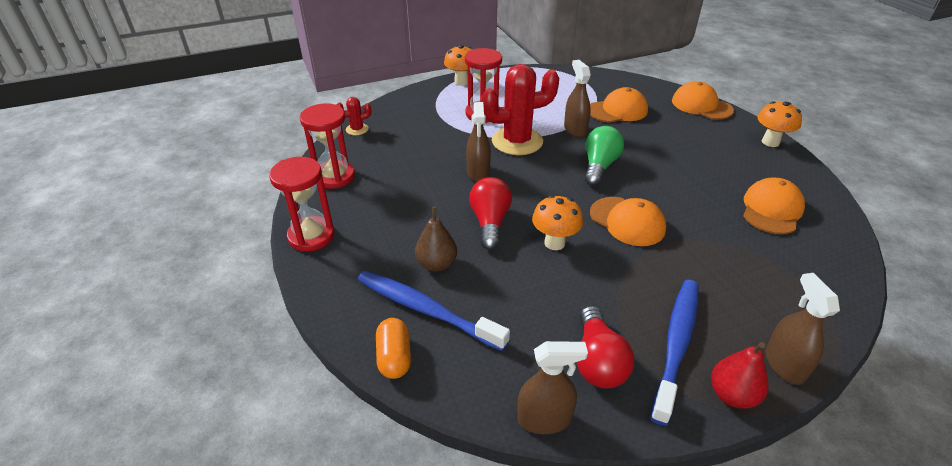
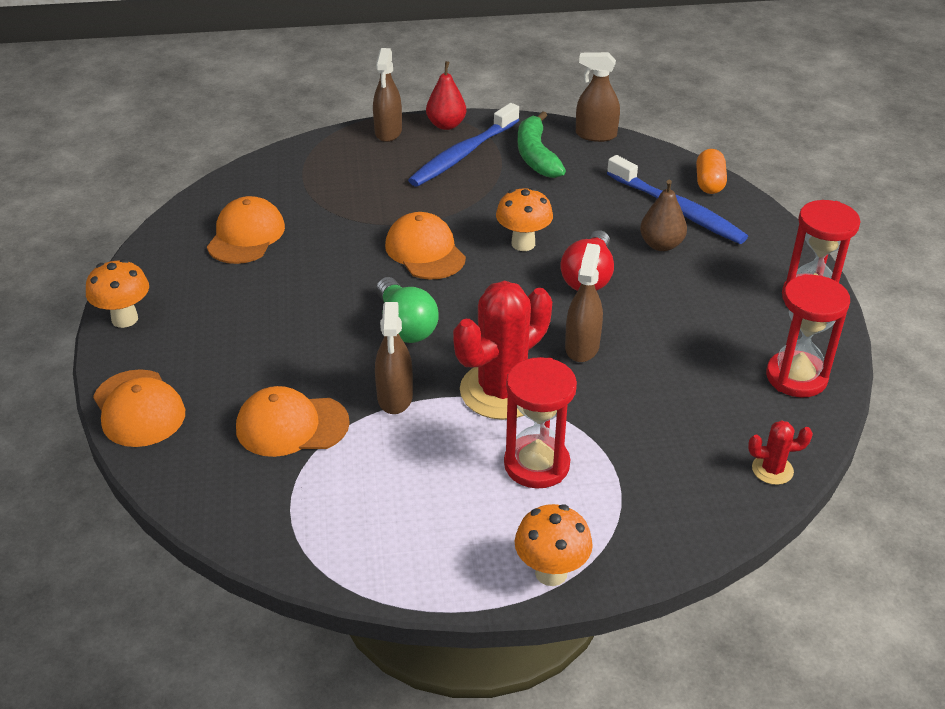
camera: 165 degrees left, 0 degrees up
(517, 141) = (502, 391): red cactus -> red cactus turned 45 degrees counterclockwise
(597, 361) = (536, 155): red light bulb -> green banana
(599, 166) = (405, 325): green light bulb -> green light bulb turned 60 degrees counterclockwise
(771, 209) = (246, 235): orange cap -> orange cap turned 150 degrees clockwise

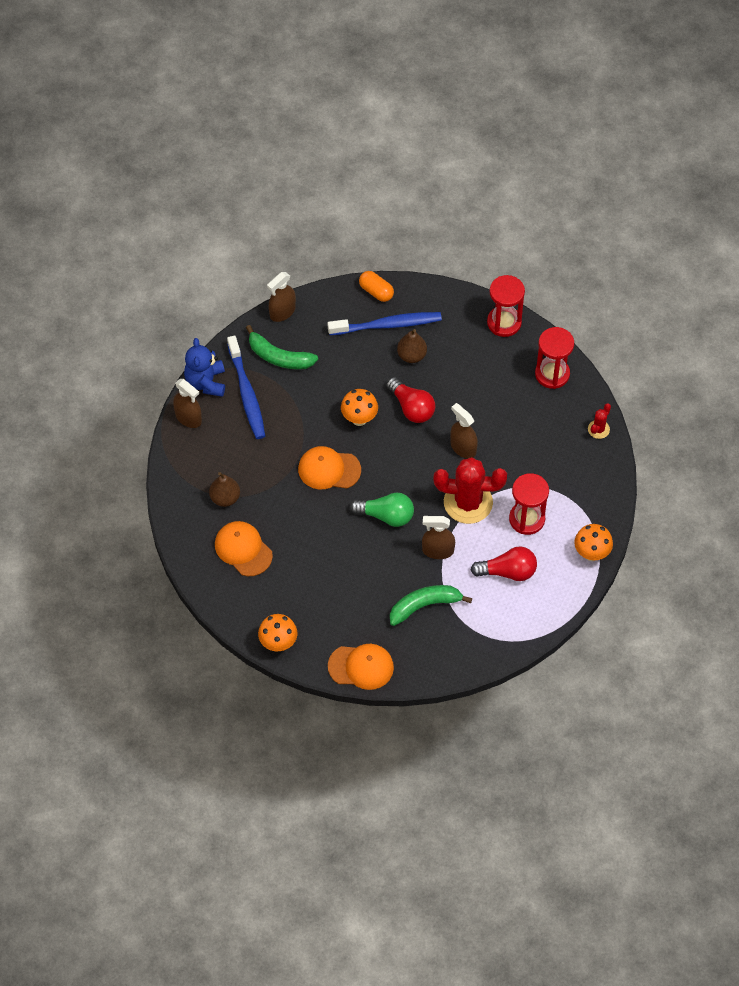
camera: 55 degrees left, 20 degrees up
(291, 425) = (424, 605): orange cap -> green banana
(307, 195) = (225, 498): none -> brown pear
(395, 397) = (438, 550): brown spray bottle -> brown spray bottle turned 150 degrees clockwise
(426, 487) = (508, 571): none -> red light bulb
(446, 125) = (206, 382): red pear -> blue teddy bear
(502, 391) = (468, 502): red cactus -> red cactus turned 75 degrees counterclockwise

